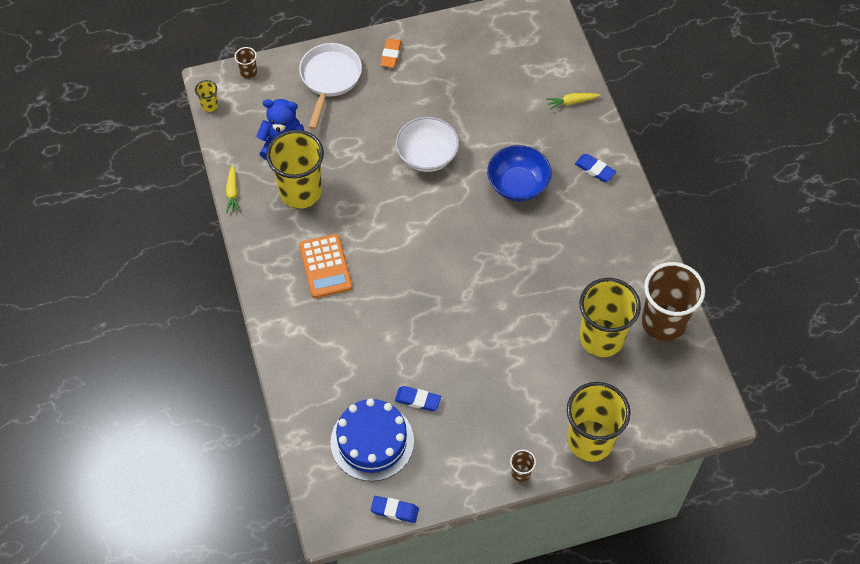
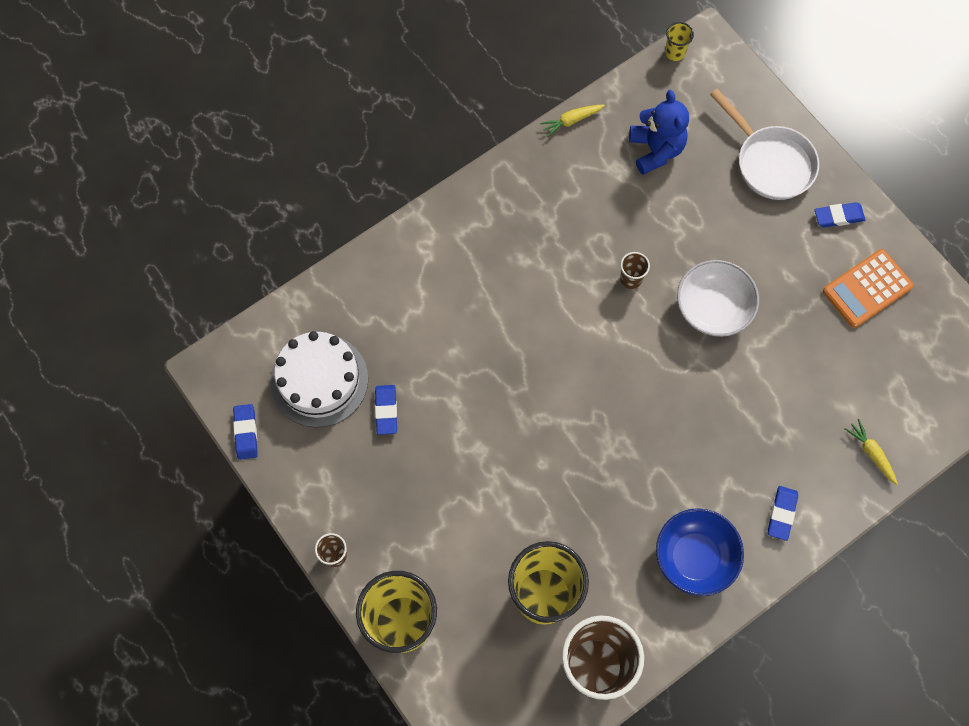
camera: 70 degrees right, 10 degrees up
(248, 72) = (738, 74): brown cup -> brown cup (631, 279)
(300, 192) = (603, 189): yellow cup -> none
(325, 266) = (517, 252): orange calculator -> orange calculator (867, 289)
(329, 79) = (770, 162): white pan -> white pan turned 60 degrees clockwise
(372, 441) = (319, 380): blue cake -> white cake
(391, 55) = (838, 216): orange eraser -> blue eraser
(518, 184) = (718, 427): blue bowl -> blue bowl (694, 557)

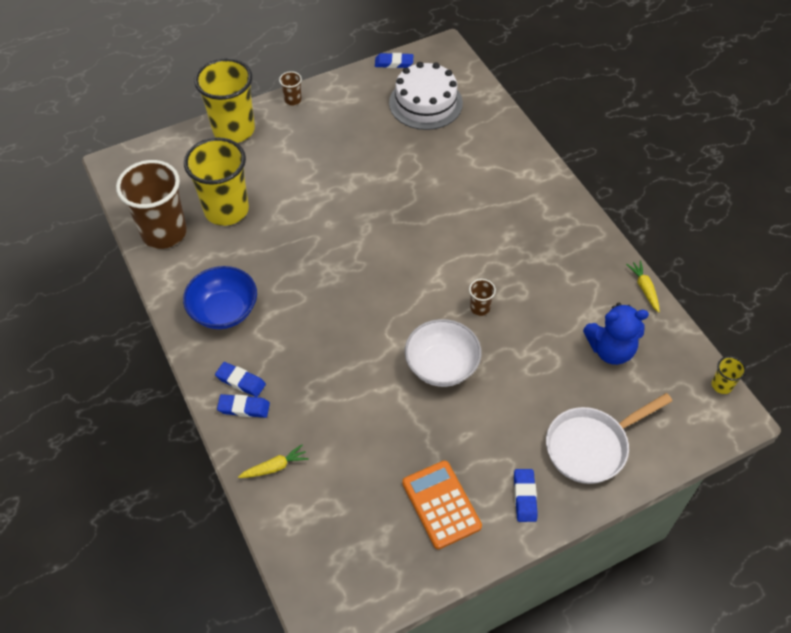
camera: 100 degrees right, 15 degrees down
(386, 410) = (393, 137): blue eraser -> blue eraser (244, 408)

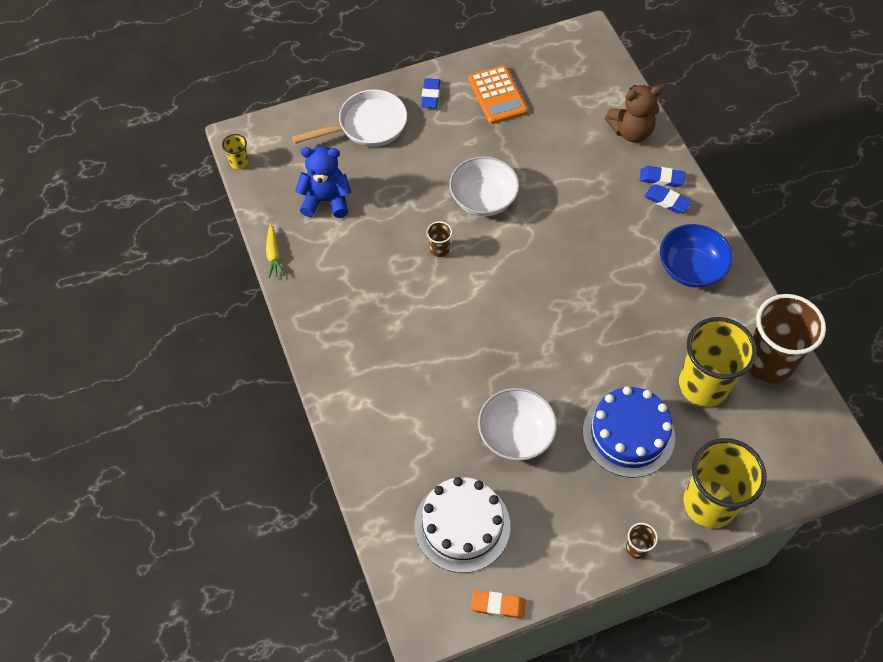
camera: 175 degrees left, 5 degrees up
(275, 467) = (631, 131): yellow carrot -> brown teddy bear
(295, 169) = (628, 434): none -> blue cake
(389, 162) = (515, 435): none -> white bowl
(394, 63) = (498, 605): blue eraser -> orange eraser

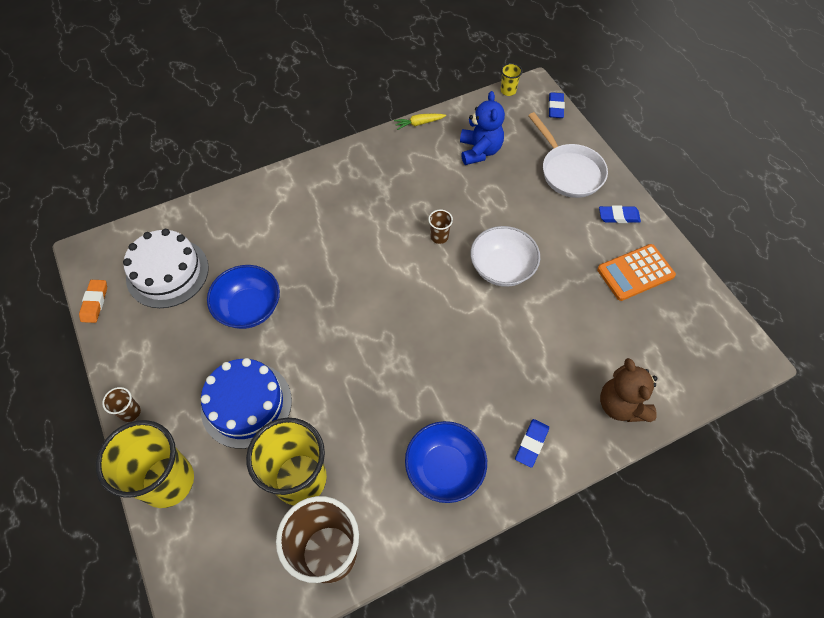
camera: 85 degrees right, 0 degrees up
(515, 435) = (249, 308): white bowl -> blue bowl
(661, 178) = (562, 438): blue eraser -> blue eraser (555, 107)

